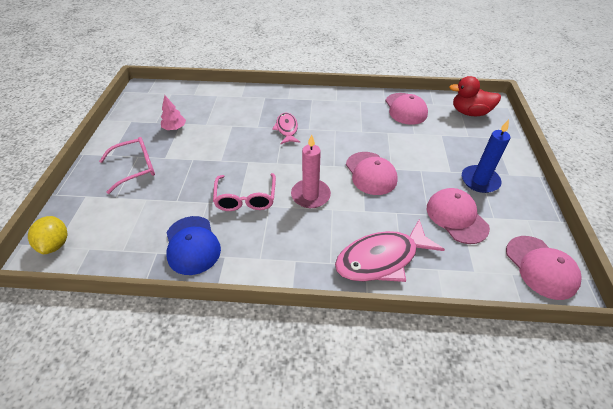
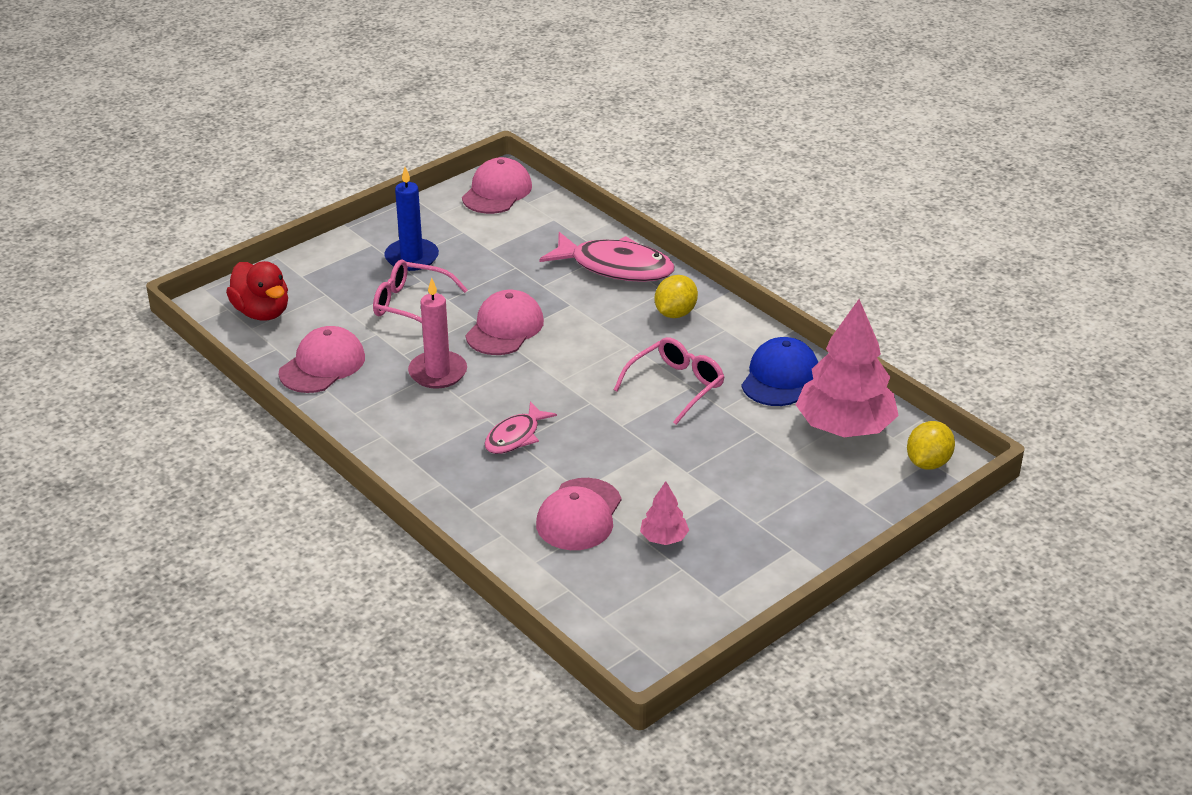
camera: 135 degrees left, 10 degrees down
(125, 236) = (845, 427): none -> pink tree
(135, 168) = (772, 504): pink glasses -> pink glasses (411, 304)
(302, 248) = (675, 313): none -> yellow lemon
(310, 195) = (602, 348): pink candle -> pink candle (438, 372)
(456, 217) = (495, 250): pink cap -> pink cap (579, 515)

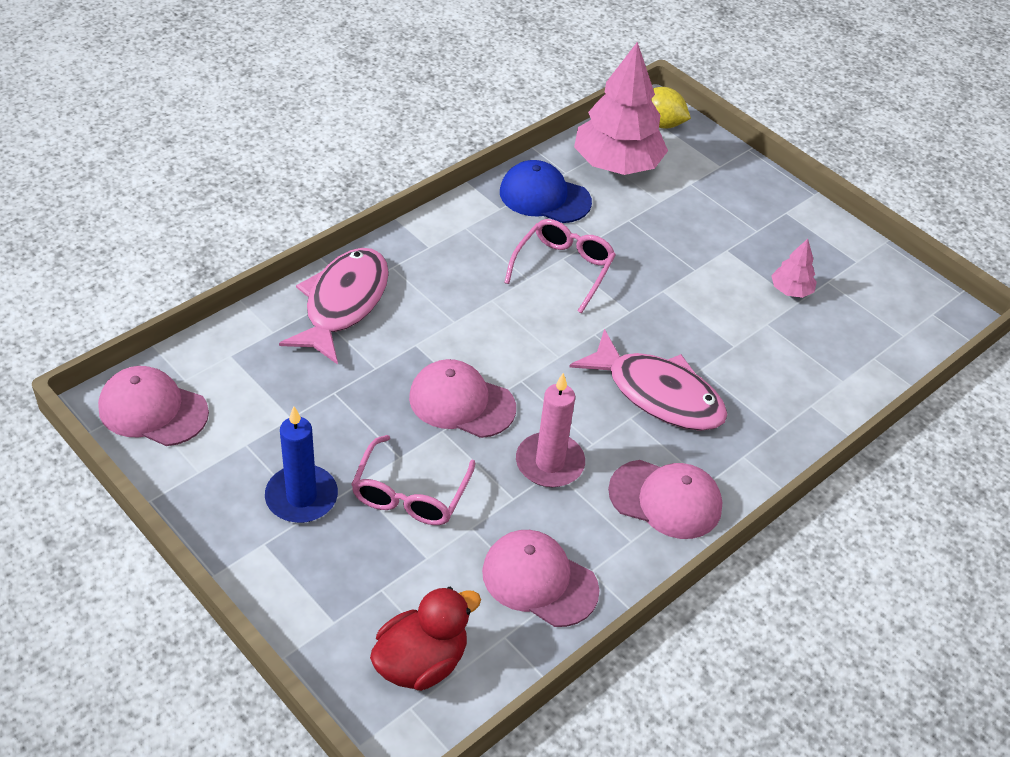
camera: 95 degrees left, 10 degrees up
(515, 436) = (658, 394): pink fish -> pink fish, size x1.72
(579, 515) = (771, 347): pink cap -> pink cap (665, 499)
(675, 313) = (436, 261): yellow lemon -> none
(676, 386) = (563, 269): pink glasses -> pink glasses turned 75 degrees clockwise

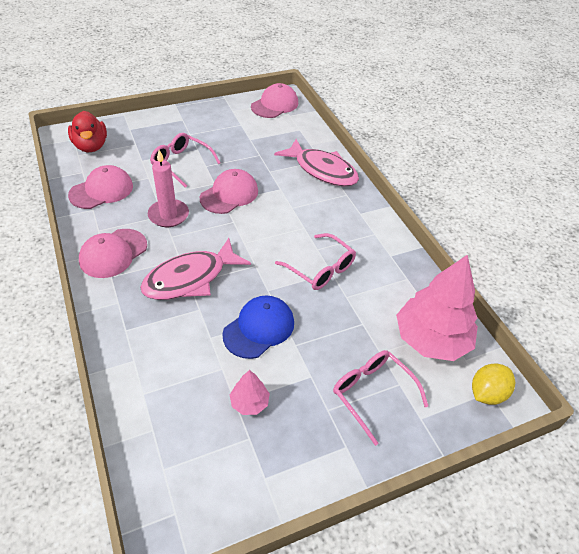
camera: 110 degrees right, 0 degrees up
(301, 497) = (200, 133): blue candle -> none
(544, 197) = (398, 282): blue cap -> blue cap (259, 328)
(716, 201) = (372, 394): none -> pink glasses

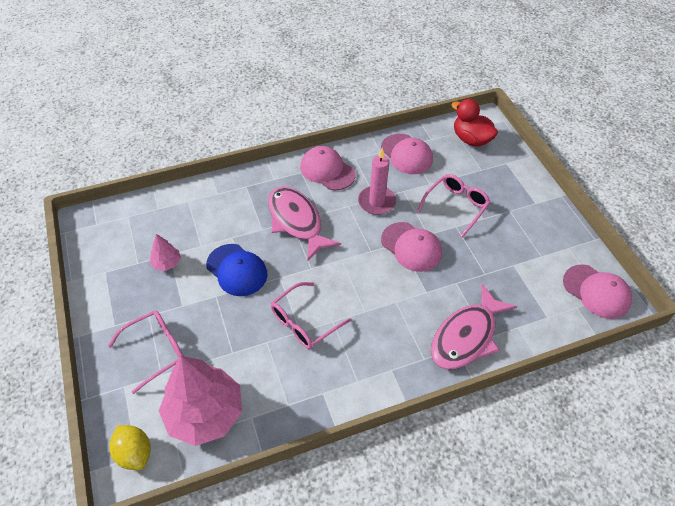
camera: 95 degrees right, 5 degrees up
(91, 146) = (471, 139): red duck -> red duck turned 60 degrees clockwise

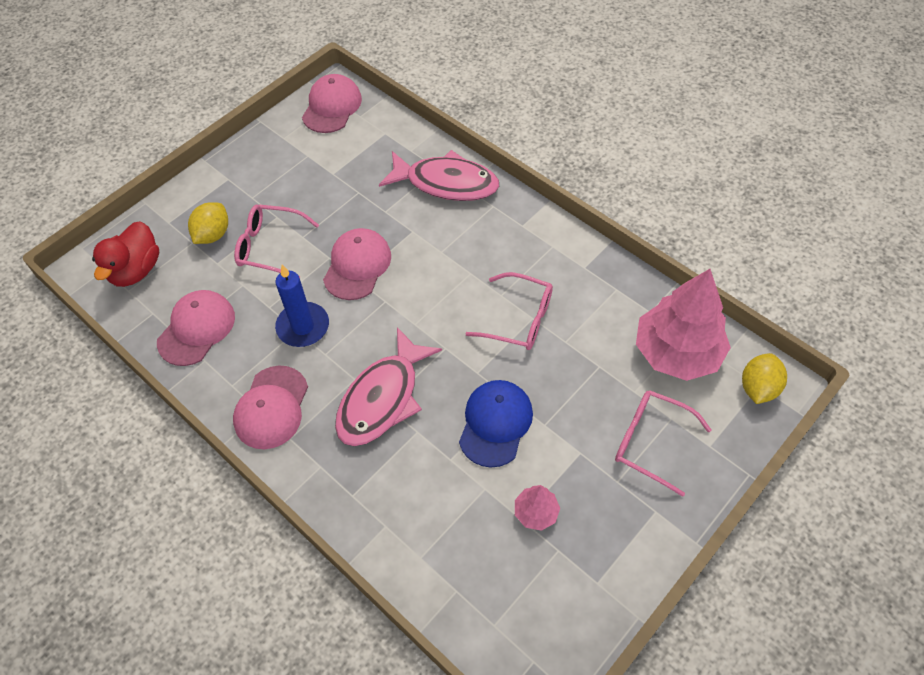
camera: 115 degrees left, 5 degrees up
(376, 202) = (303, 326): pink candle -> blue candle
(483, 181) = (213, 234): none -> yellow lemon

